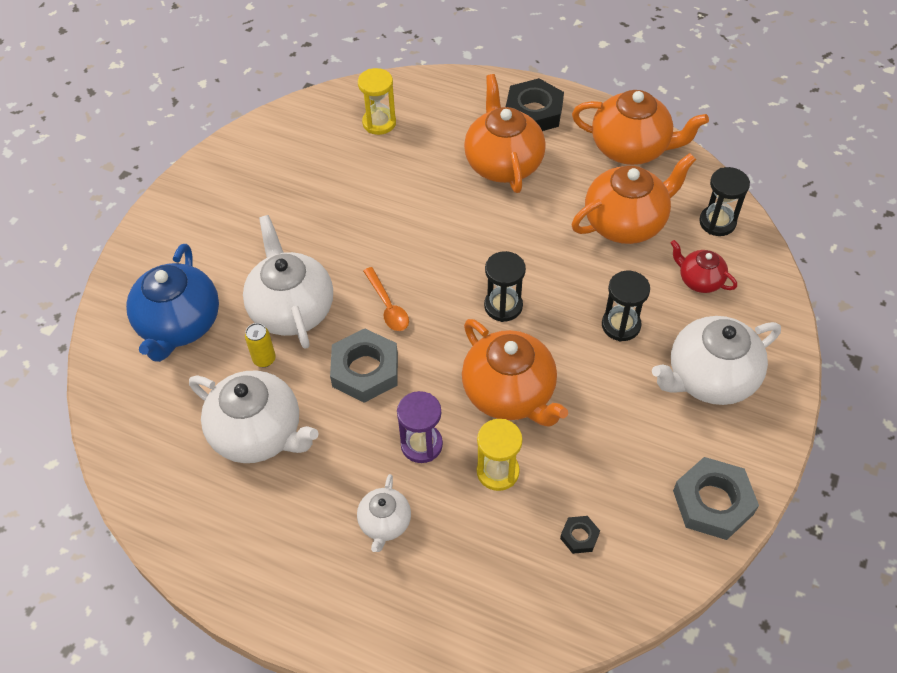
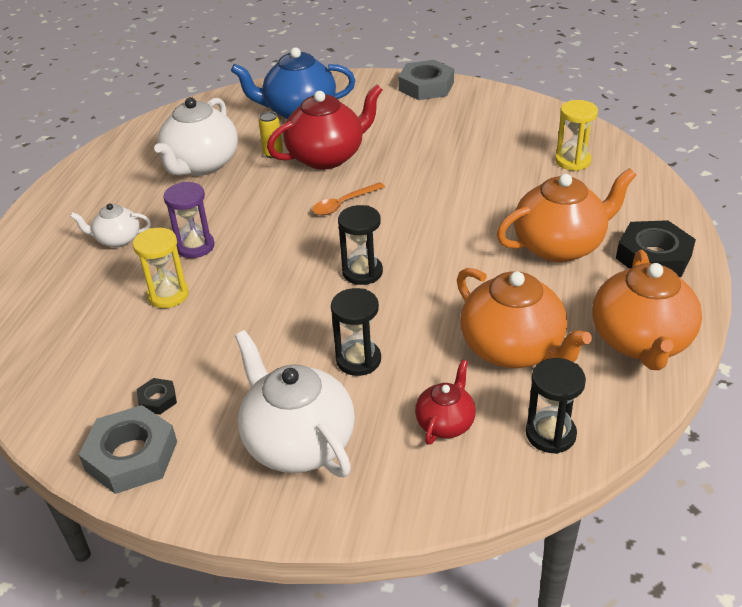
camera: 80 degrees right, 15 degrees down
(292, 309) = (327, 157): white teapot -> red teapot
(365, 370) = (270, 204): grey nut -> grey nut (426, 86)
(510, 393) = (256, 291): orange teapot -> none
(579, 536) = (97, 356): black nut -> black nut (157, 399)

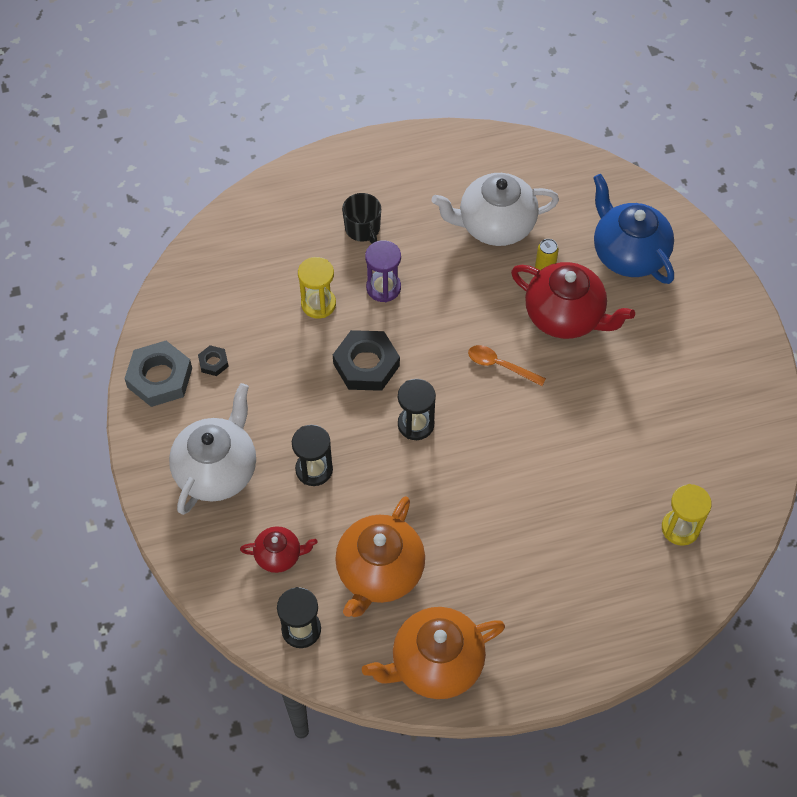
camera: 60 degrees right, 20 degrees up
(117, 239) = (363, 229): white teapot -> black mug
(426, 86) = (746, 341): grey nut -> none
(559, 246) = (533, 561): orange teapot -> none
(653, 257) = (558, 644): black nut -> black nut (366, 365)

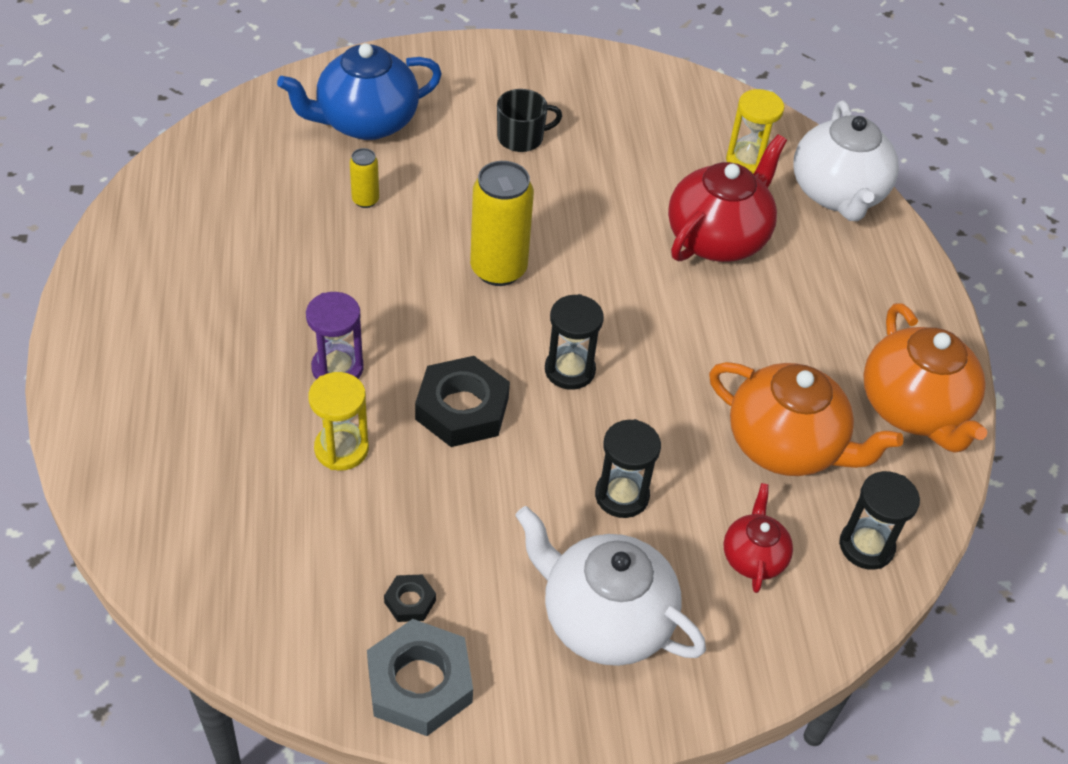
camera: 85 degrees left, 10 degrees down
(363, 229) = (224, 375): black mug -> black mug (521, 138)
(495, 225) = (275, 233): white teapot -> white teapot (837, 194)
(500, 365) = (498, 269): orange spoon -> yellow can
(565, 316) = (441, 195): red teapot -> red teapot (718, 238)

